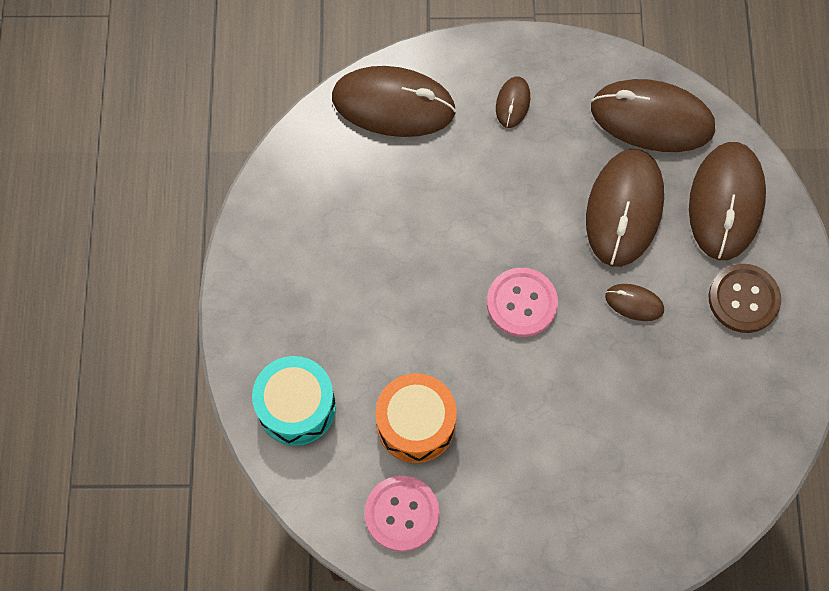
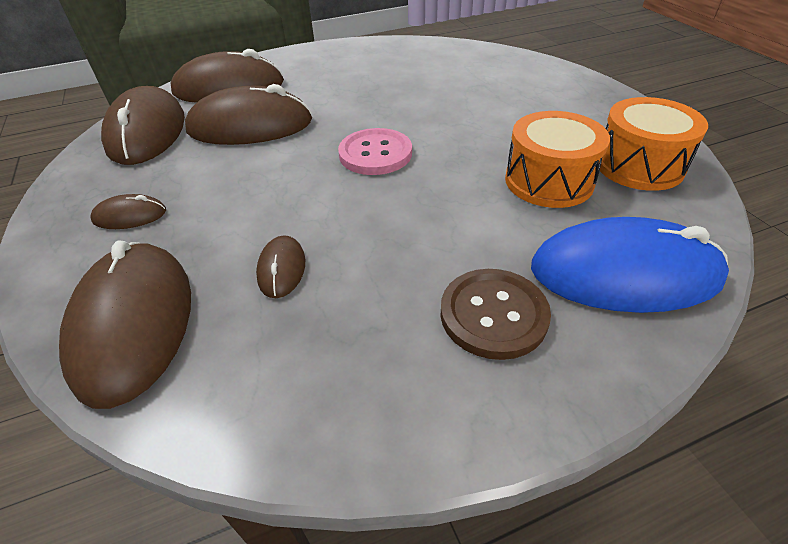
camera: 110 degrees left, 25 degrees down
(296, 407) = (624, 272): turquoise drum -> blue mouse
(402, 514) = (639, 165): pink button -> orange drum
(634, 303) = (340, 105): brown mouse -> brown mouse (282, 269)
(743, 299) = (311, 69): brown button -> brown button (493, 315)

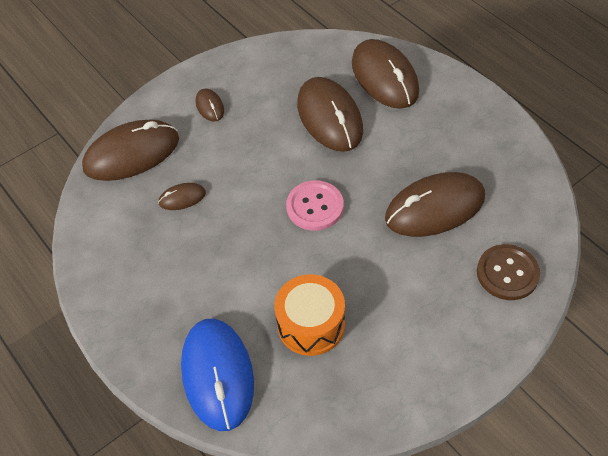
camera: 75 degrees right, 10 degrees up
(147, 132) = (302, 64): brown mouse -> brown mouse (435, 208)
(493, 315) = (168, 308): brown button -> brown button (507, 273)
(639, 165) = (352, 387): orange drum -> none

